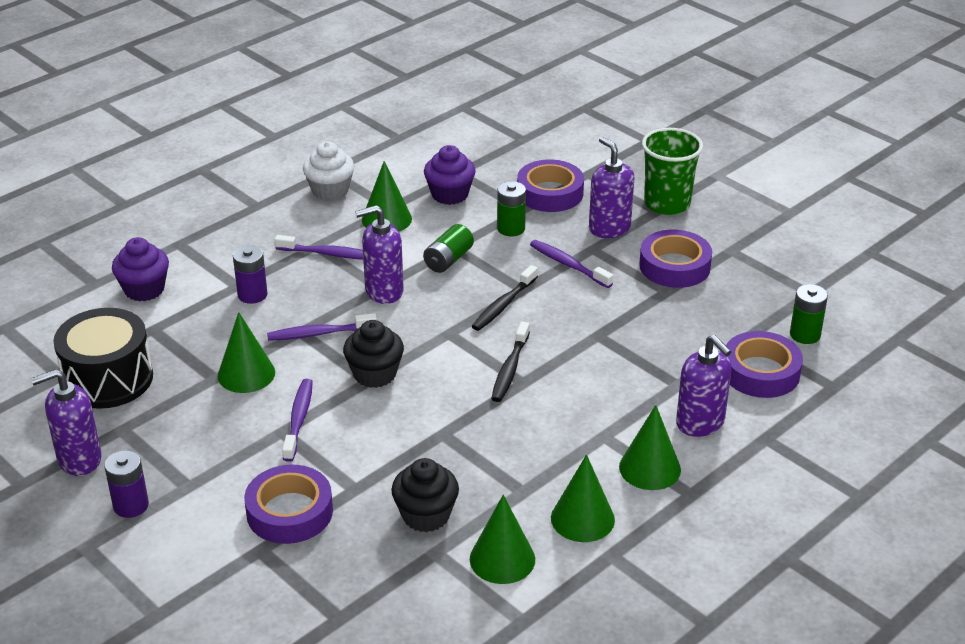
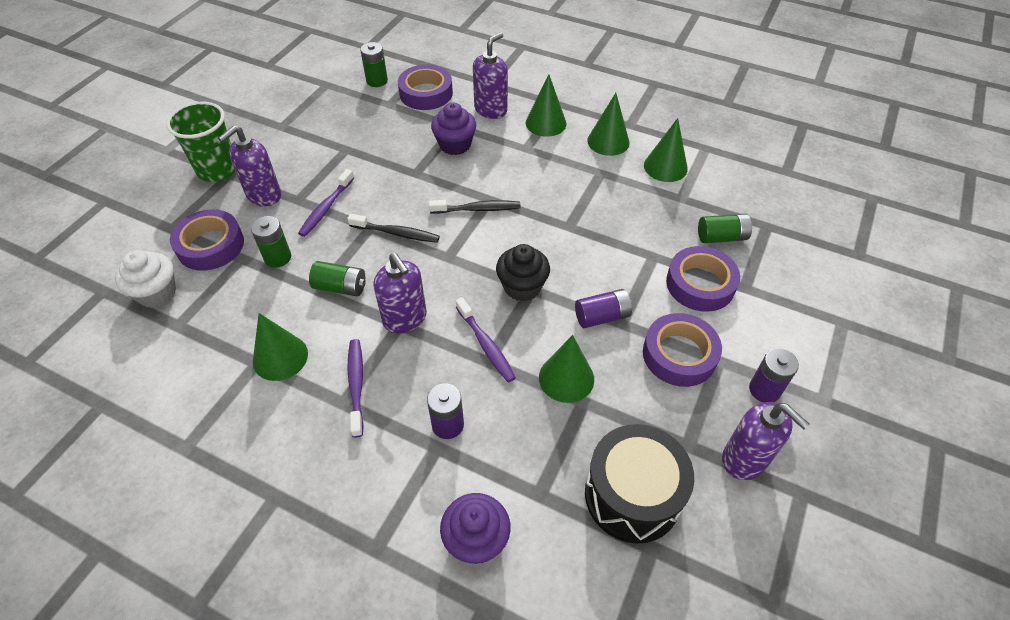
camera: 110 degrees left, 15 degrees up
(299, 419) = (602, 317): purple toothbrush -> purple battery
(330, 191) = (231, 430): white cupcake -> white cupcake (157, 293)
(346, 562) = (721, 237): none -> green battery
(426, 515) = (653, 211): black cupcake -> none
(450, 194) = (224, 319): purple cupcake -> purple cupcake (455, 145)
(674, 266) = (311, 150): purple tape -> purple tape (679, 355)

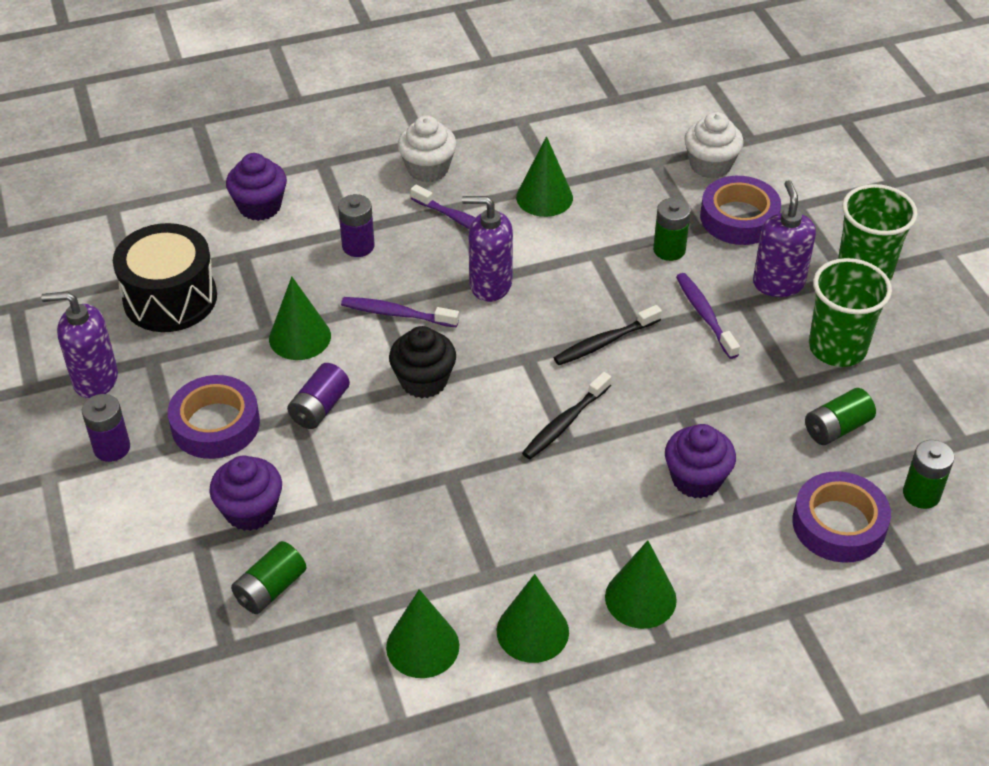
camera: 135 degrees right, 5 degrees down
(299, 148) = (837, 348): none -> green cup
(312, 459) = (428, 169): none -> white cupcake
(340, 287) = (579, 267): green battery -> green battery (836, 428)
(491, 110) = (730, 563): purple soap dispenser -> none
(700, 284) = (250, 511): purple tape -> purple cupcake

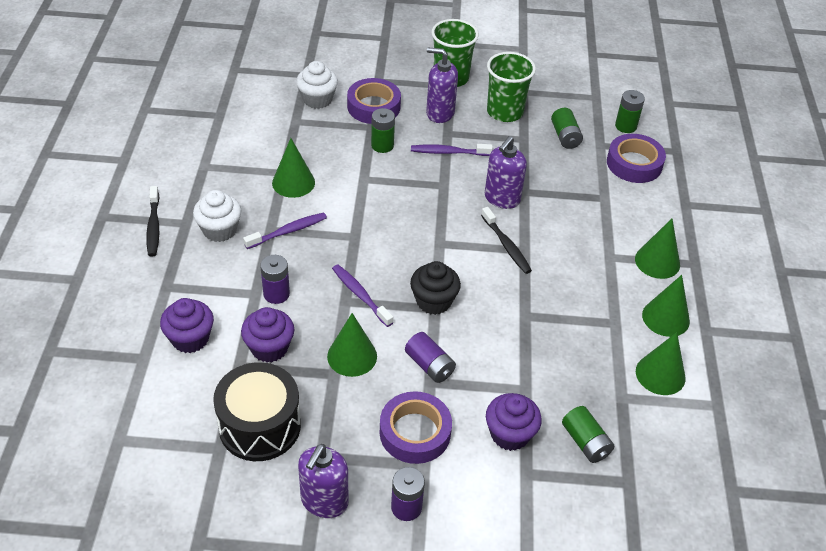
camera: 70 degrees left, 0 degrees up
(396, 314) = (360, 295): purple toothbrush -> purple toothbrush turned 105 degrees clockwise
(490, 285) = (361, 238): purple soap dispenser -> purple soap dispenser (502, 198)
(604, 342) = (447, 203): black toothbrush -> black toothbrush (153, 226)
(696, 479) = (578, 205): purple cupcake -> purple cupcake (269, 348)

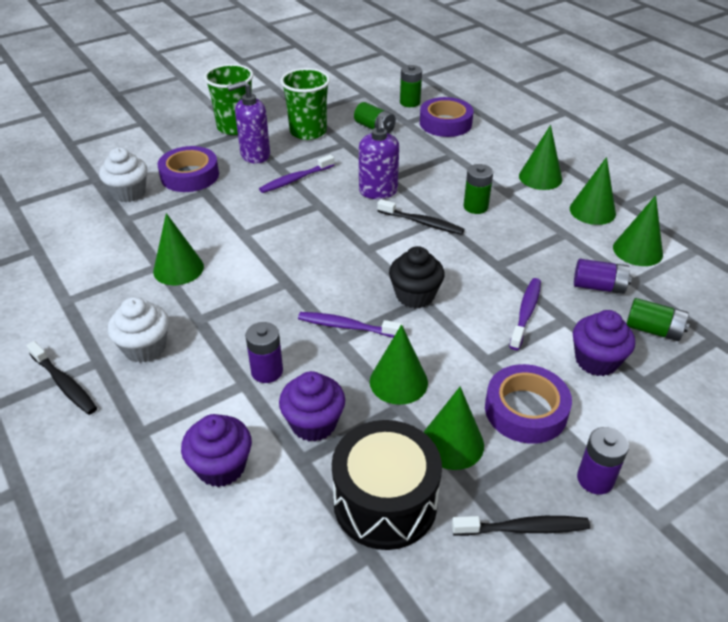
camera: 35 degrees left, 5 degrees down
(288, 231) = (218, 311): purple toothbrush -> purple toothbrush (526, 313)
(324, 501) = (524, 528): purple soap dispenser -> black toothbrush
(340, 419) = (452, 443): none -> green cone
(382, 145) = (231, 200): green battery -> green battery (475, 207)
(429, 365) = (472, 348): purple battery -> purple battery (598, 286)

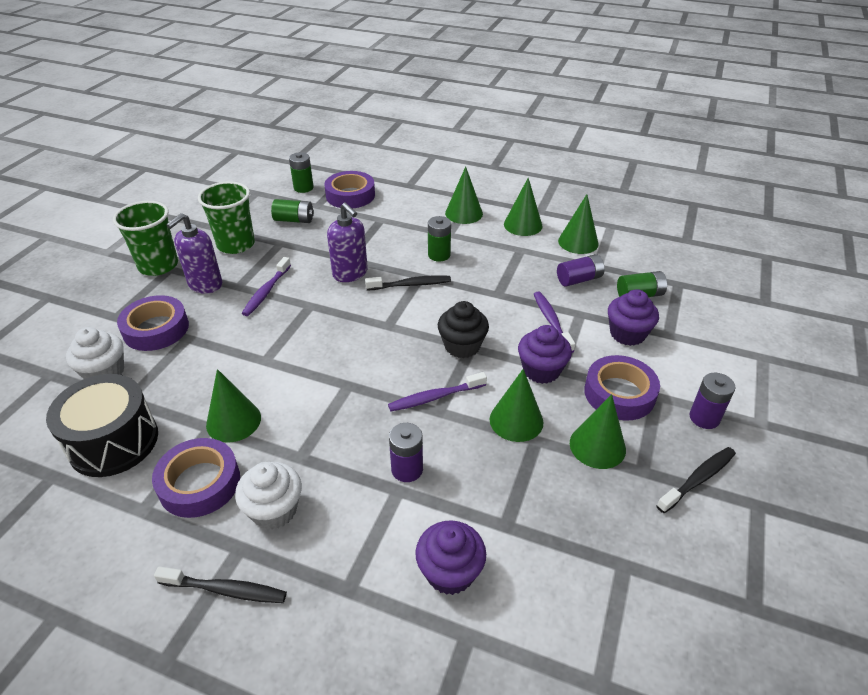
camera: 35 degrees left, 0 degrees up
(116, 301) = (199, 483): none -> purple tape
(313, 423) = (486, 490): purple cupcake -> purple cupcake (541, 370)
(385, 502) = (597, 519): black drum -> black drum (113, 442)

